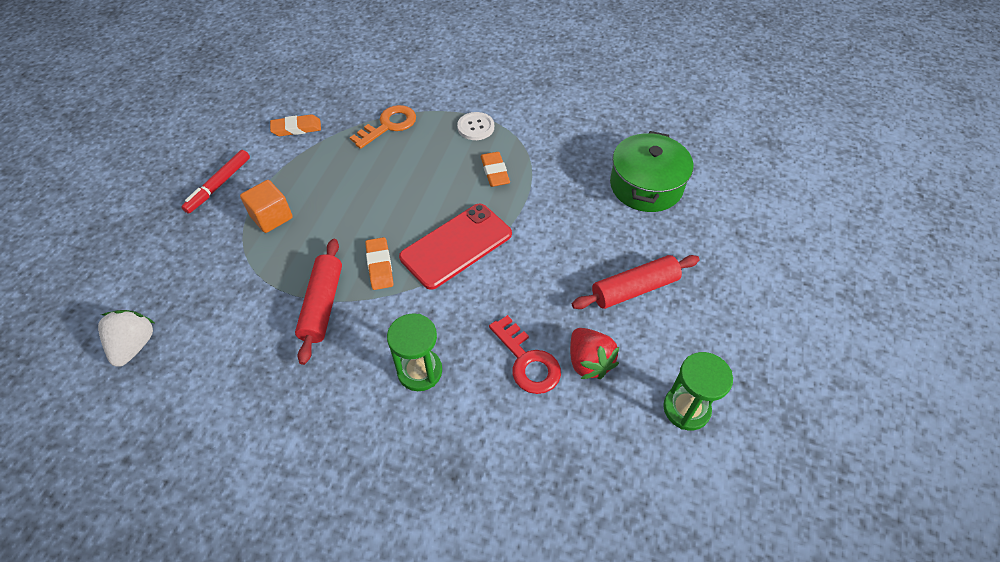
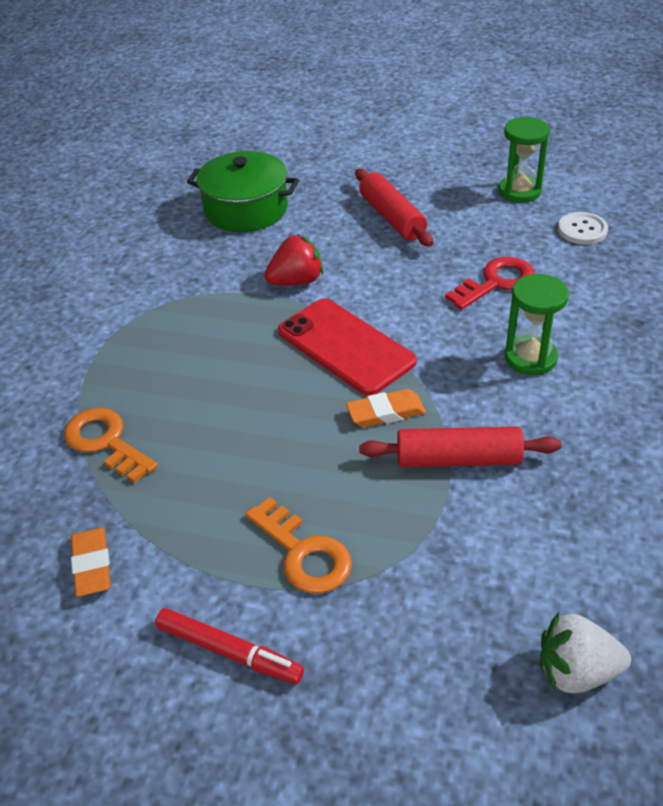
camera: 90 degrees left, 10 degrees down
(271, 217) = (303, 553): orange cube -> orange key
(475, 127) = (126, 347): white button -> white button (582, 230)
(495, 172) = (217, 323): orange eraser -> none
(589, 362) = (486, 244): red strawberry -> red strawberry (296, 281)

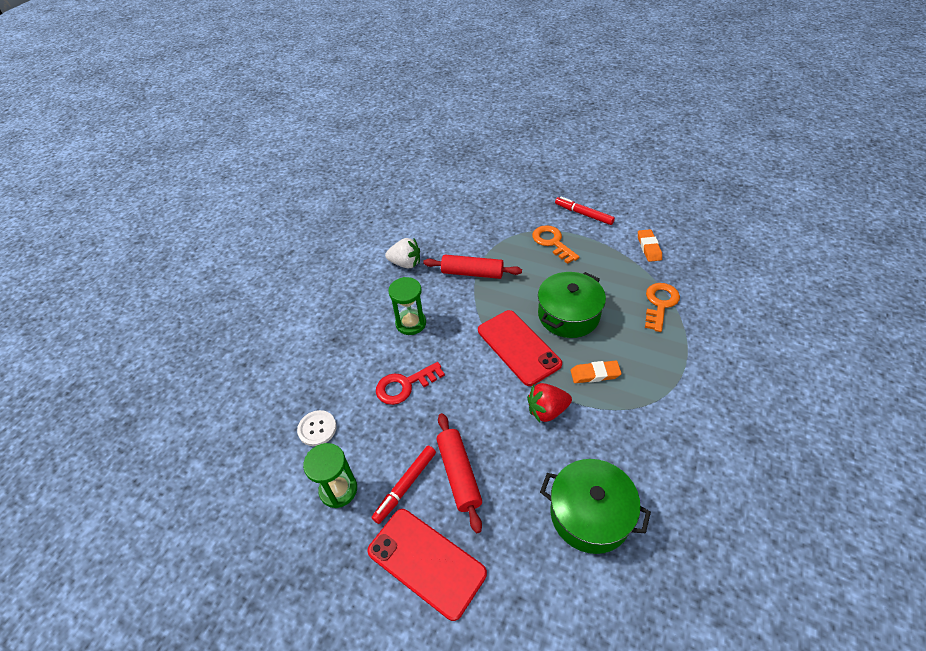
camera: 170 degrees left, 5 degrees up
(106, 442) = (660, 304): orange key -> orange key turned 120 degrees counterclockwise
(268, 403) = (568, 315): none -> green pot
(386, 412) = (502, 301): orange eraser -> orange eraser (595, 374)
(403, 164) = (426, 562): none -> red phone
(447, 202) = (405, 486): none -> red marker
(576, 671) = (456, 198): white strawberry -> white strawberry (405, 263)

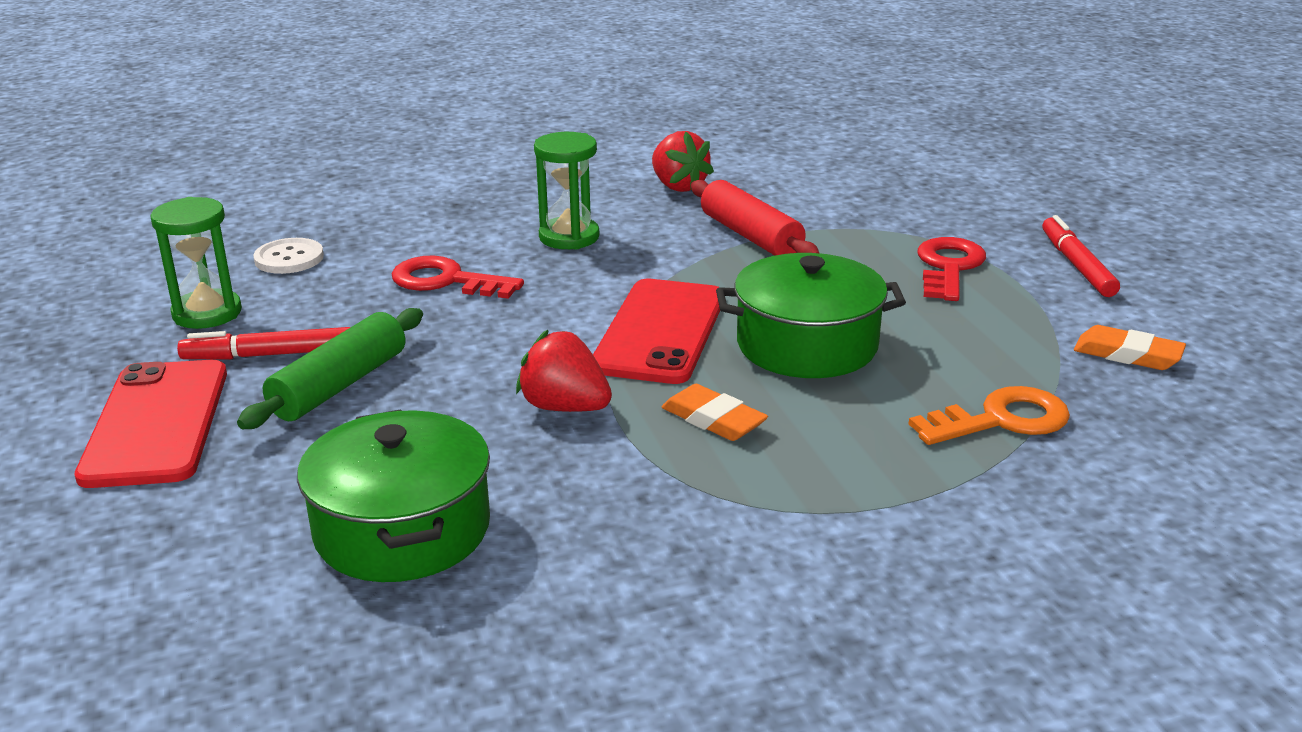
camera: 45 degrees right, 20 degrees down
(405, 263) = (678, 186): white strawberry -> red strawberry
(459, 474) = (339, 385): red rolling pin -> green rolling pin
(552, 242) = (948, 267): orange key -> red key
(649, 247) = (1127, 355): orange eraser -> orange eraser turned 75 degrees clockwise

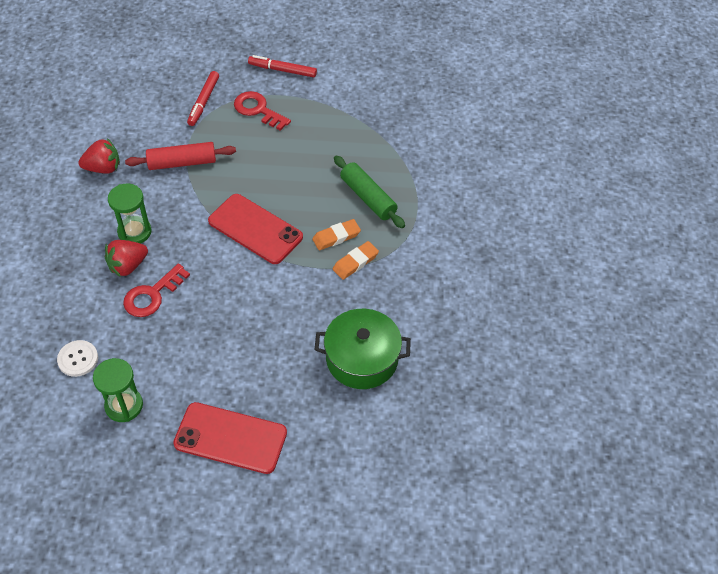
camera: 70 degrees left, 25 degrees up
(269, 355) = (188, 384): red marker -> red marker (204, 102)
(339, 385) = (235, 360): green rolling pin -> green rolling pin (368, 197)
(565, 407) = (300, 282): red strawberry -> red strawberry (128, 266)
(807, 345) = (296, 185): green pot -> none
(1001, 420) = (382, 153): orange key -> none
(1127, 355) = (359, 95): orange eraser -> orange eraser (355, 262)

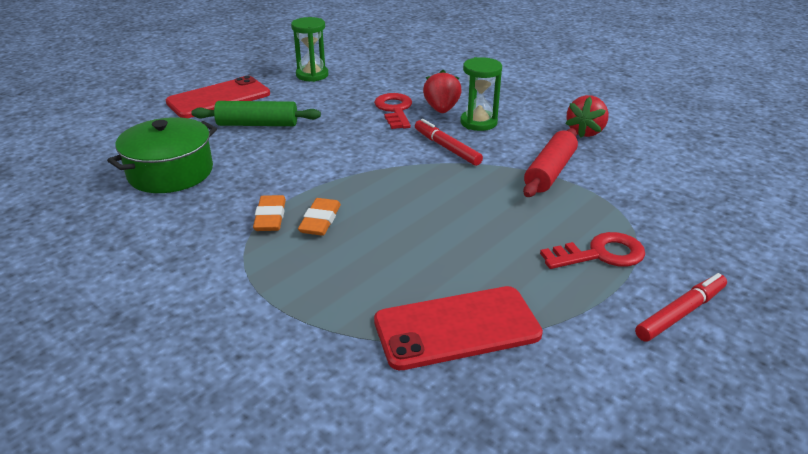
camera: 130 degrees right, 20 degrees down
(78, 359) = (377, 72): white button -> none
(204, 102) = (651, 220): red marker -> red marker (446, 148)
(255, 229) = (400, 178): red phone -> red phone (456, 327)
(368, 197) = (343, 271): green rolling pin -> green rolling pin (257, 124)

